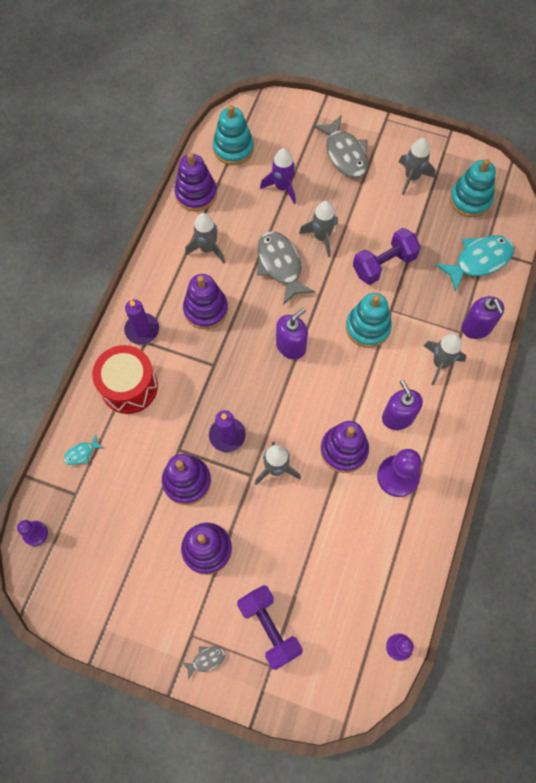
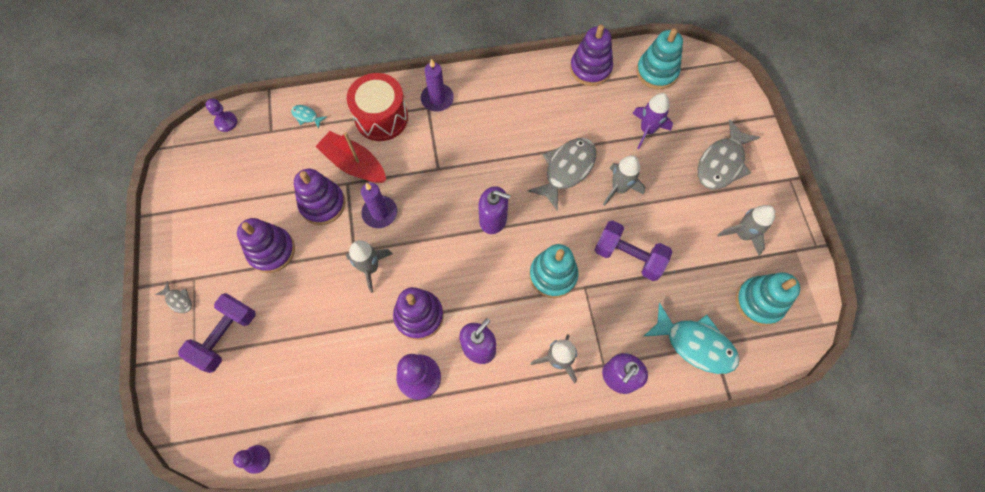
camera: 60 degrees right, 0 degrees up
(162, 434) = (354, 164): none -> red boat
(206, 309) = (485, 135): purple stacking toy -> none
(207, 249) = (544, 105): grey rocket -> none

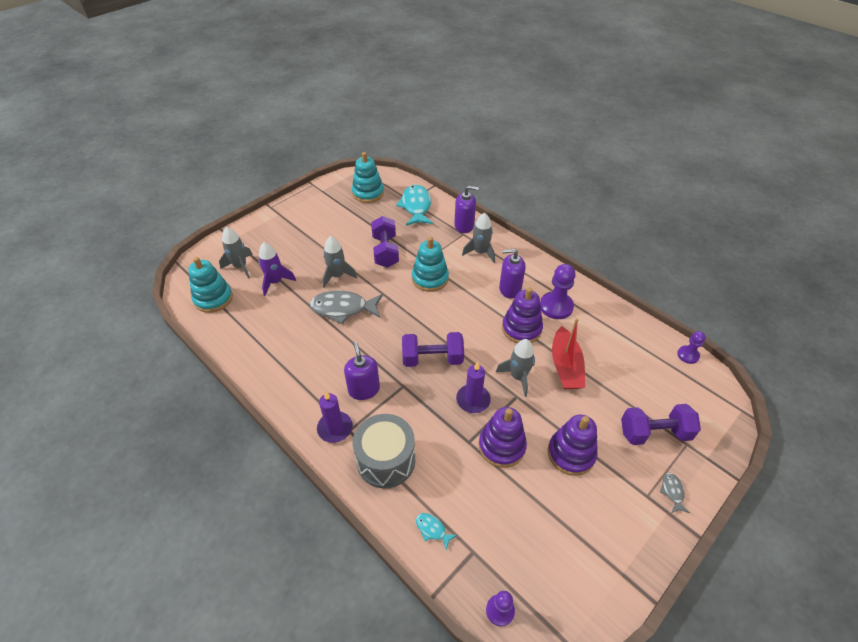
camera: 125 degrees left, 20 degrees down
(306, 116) = (432, 529): turquoise fish -> turquoise fish turned 135 degrees clockwise
(354, 164) = (447, 449): red boat -> red boat (565, 366)
(381, 118) = (386, 460): red drum -> grey drum
(448, 209) = (432, 358): none -> purple dumbbell
(493, 219) = (417, 328): purple soap dispenser -> purple soap dispenser (364, 389)
(590, 69) = (233, 339): purple stacking toy -> none
(722, 163) = (279, 237): grey fish -> none
(742, 234) = (328, 212): grey rocket -> grey rocket (240, 267)

